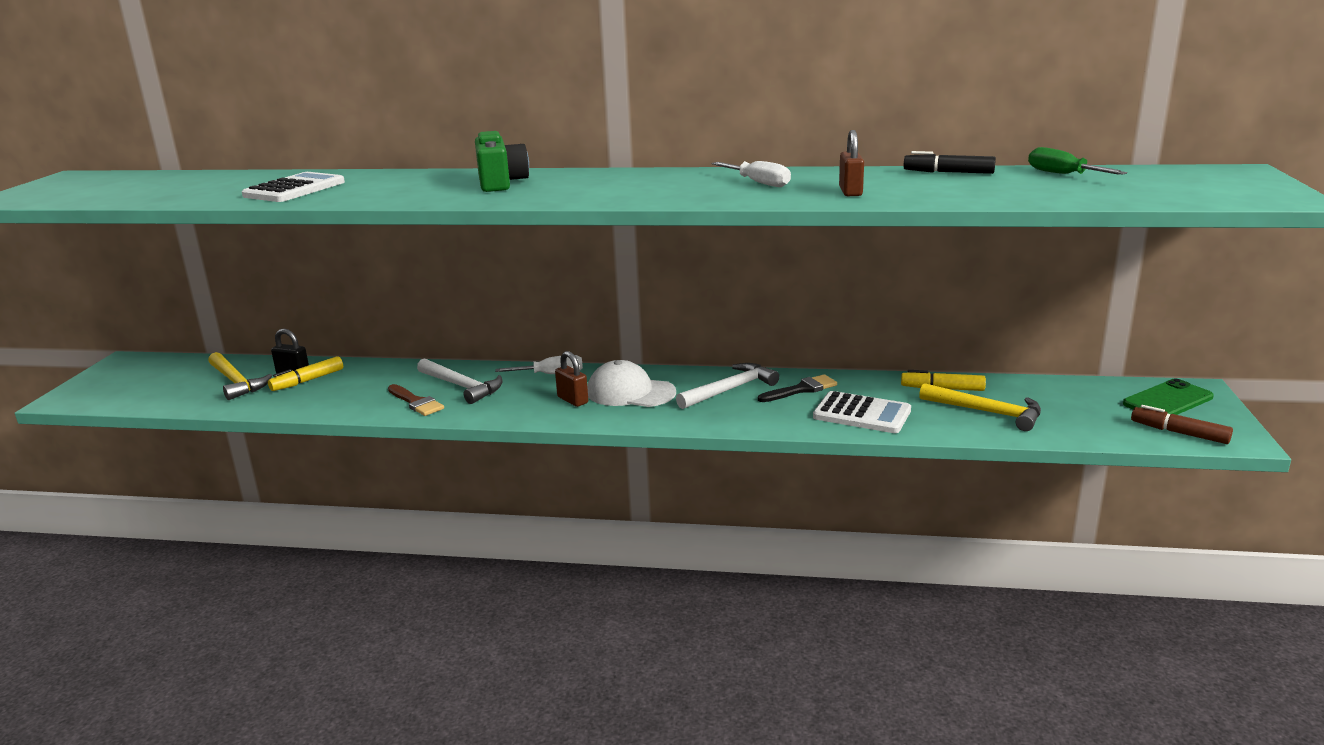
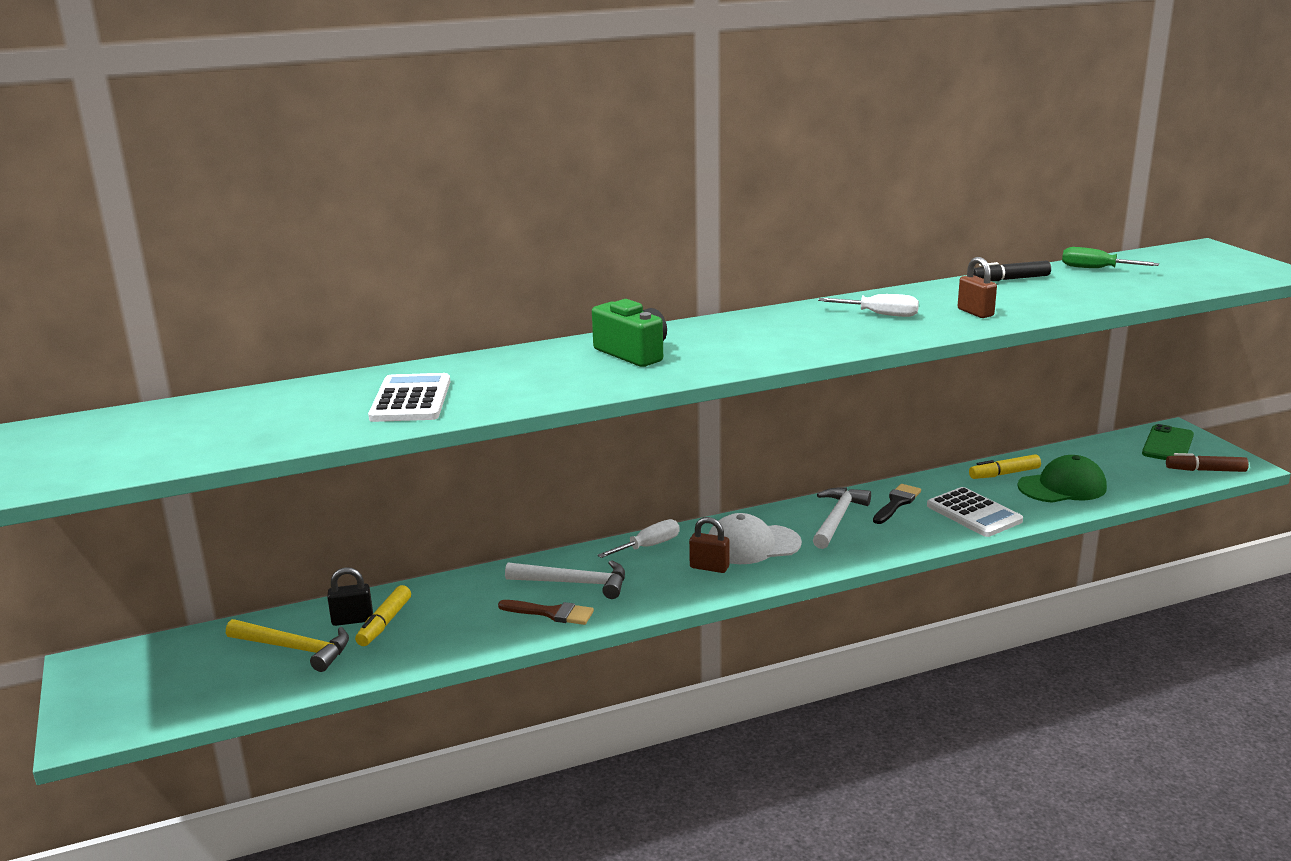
camera: 30 degrees left, 0 degrees up
(862, 414) = (974, 513): white calculator -> white calculator turned 60 degrees clockwise
(987, 412) = (1062, 487): yellow hammer -> green cap

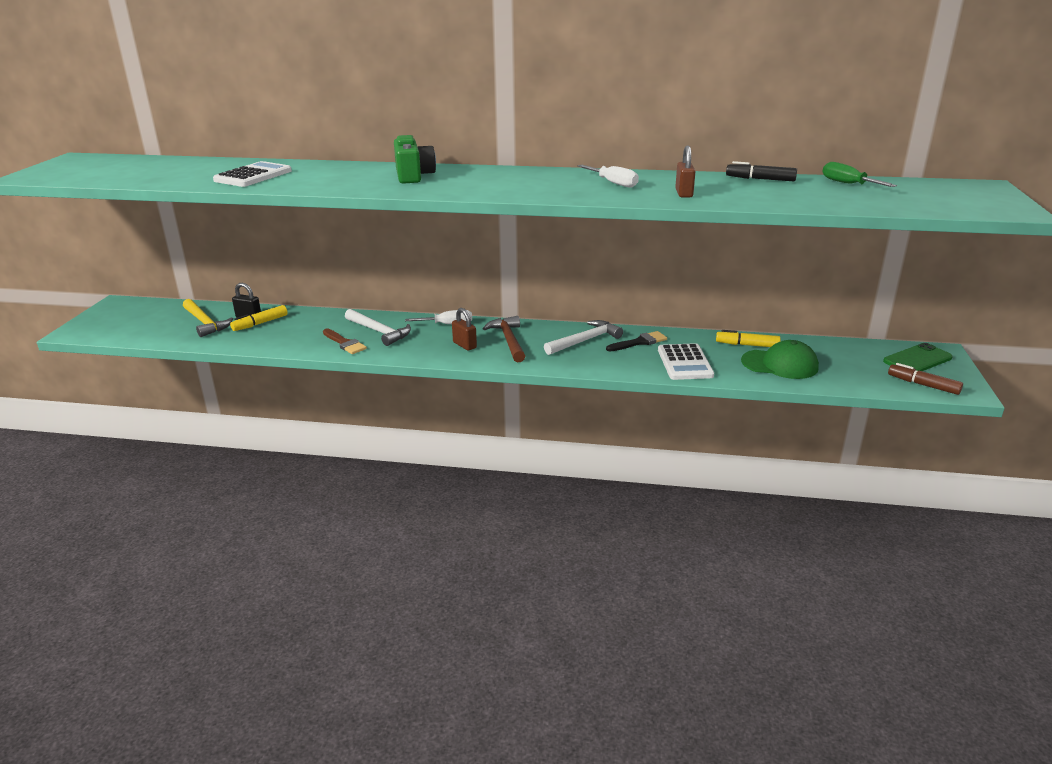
camera: 30 degrees right, 5 degrees up
(752, 545) = (509, 340): white cap -> brown hammer

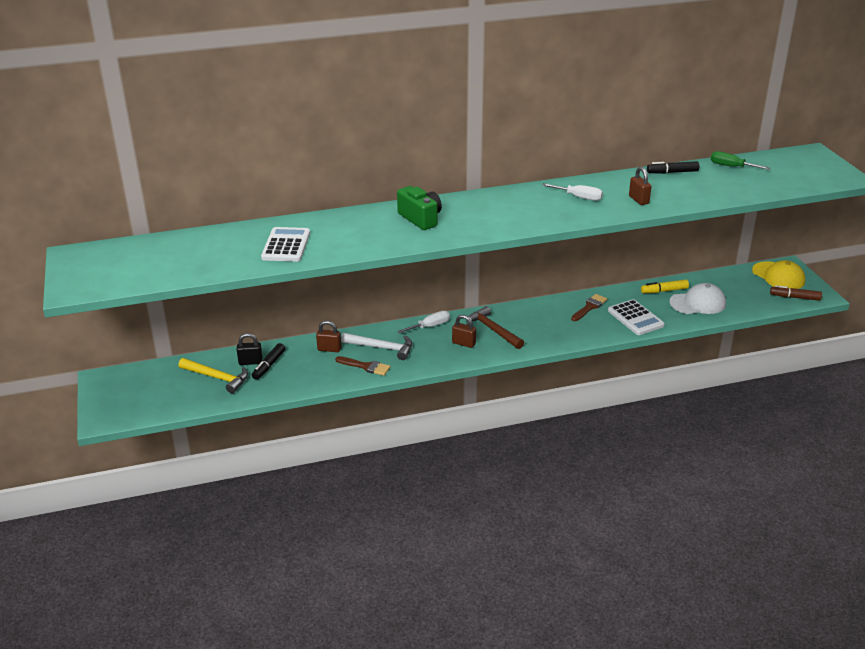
camera: 25 degrees left, 5 degrees up
(260, 323) = (269, 365): yellow marker -> black marker
(330, 322) = (329, 349): none -> brown padlock
(585, 340) = (549, 315): white hammer -> none
(639, 342) = (589, 307): black brush -> brown brush
(780, 364) = (698, 303): green cap -> white cap
(917, 359) = (778, 276): green phone -> yellow cap

